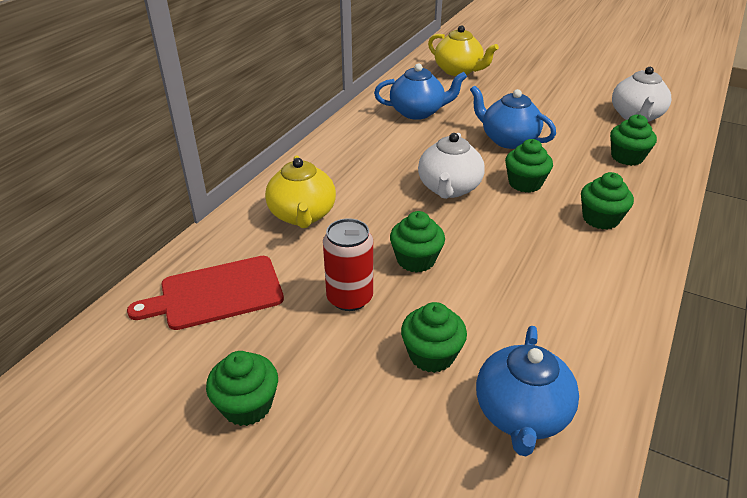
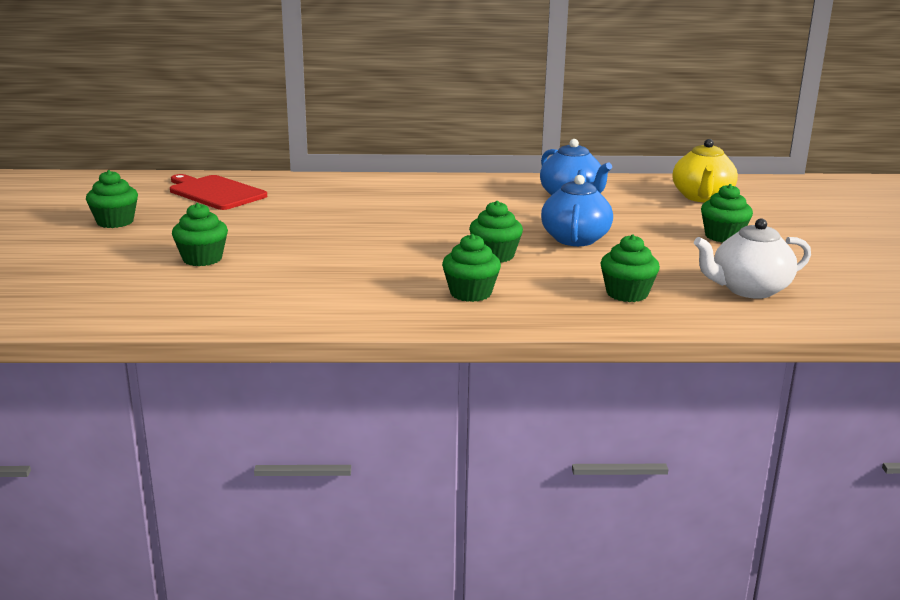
camera: 60 degrees right, 15 degrees down
(302, 215) = (335, 194): yellow teapot -> none
(349, 298) = (246, 226): red can -> none
(416, 260) = (316, 236): green cupcake -> green cupcake (723, 236)
(449, 188) = (442, 230): white teapot -> none
(521, 414) = (159, 293): blue teapot -> none

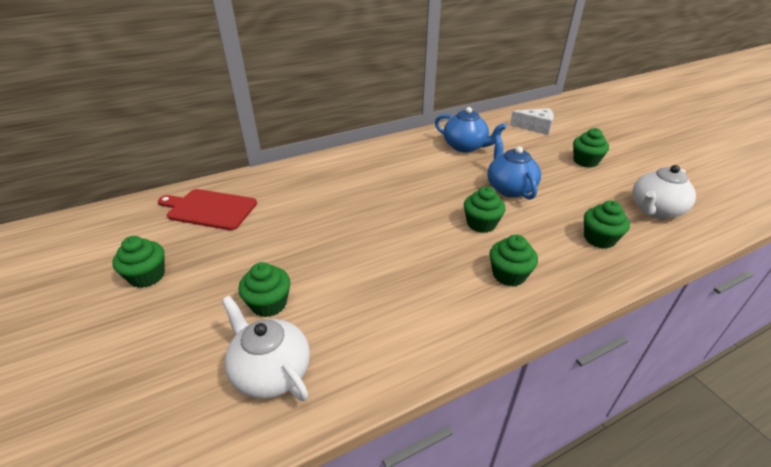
camera: 25 degrees left, 15 degrees up
(160, 293) = (271, 371): none -> white teapot
(702, 197) = (535, 127): yellow teapot -> white cheese

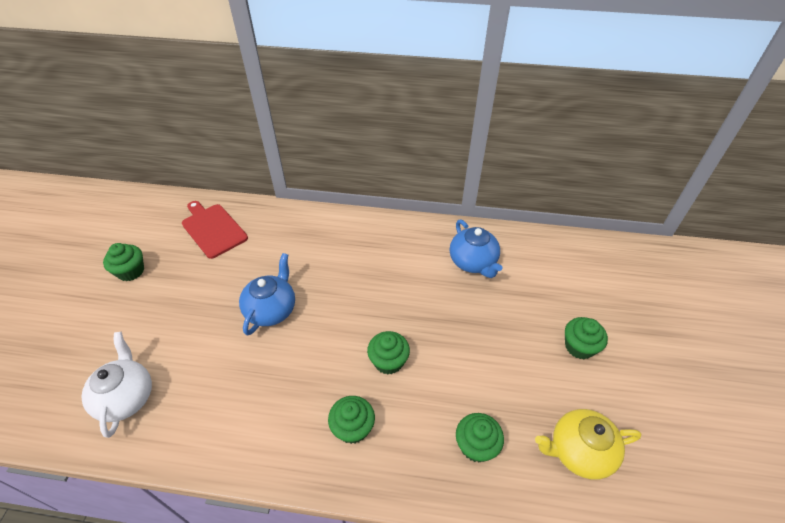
camera: 35 degrees right, 10 degrees up
(269, 303) = (173, 341): green cupcake -> none
(509, 188) = (458, 336): blue teapot -> blue teapot (271, 310)
(535, 127) = (577, 272): white cheese -> none
(655, 210) = (579, 451): white teapot -> yellow teapot

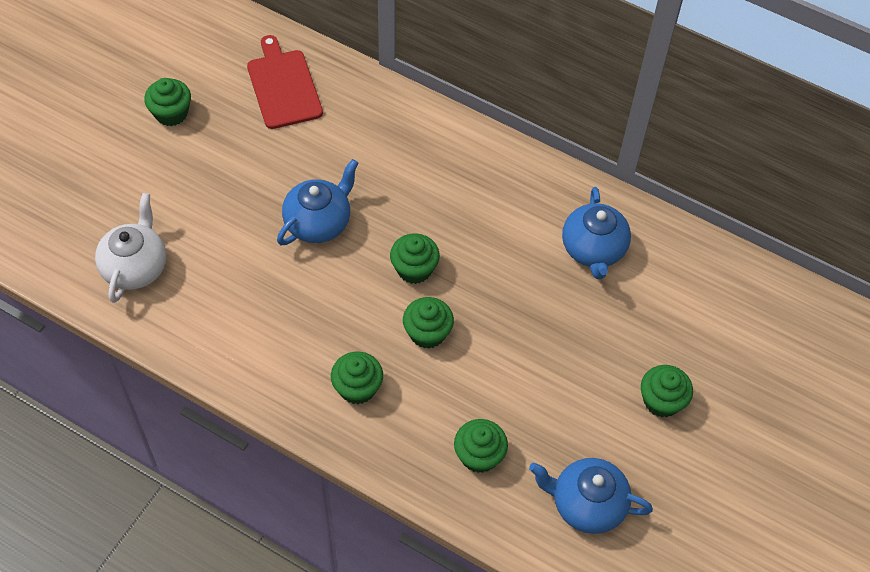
camera: 20 degrees right, 10 degrees up
(357, 318) = (414, 269): none -> green cupcake
(579, 451) = (586, 504): yellow teapot -> blue teapot

